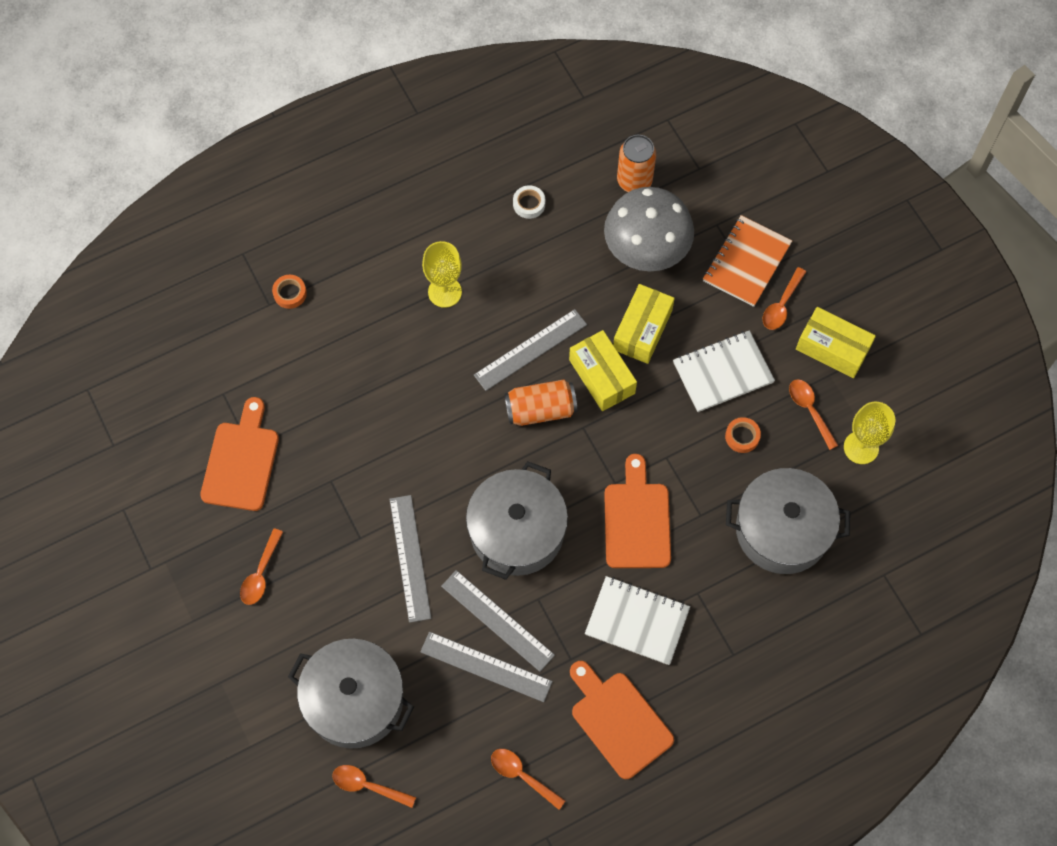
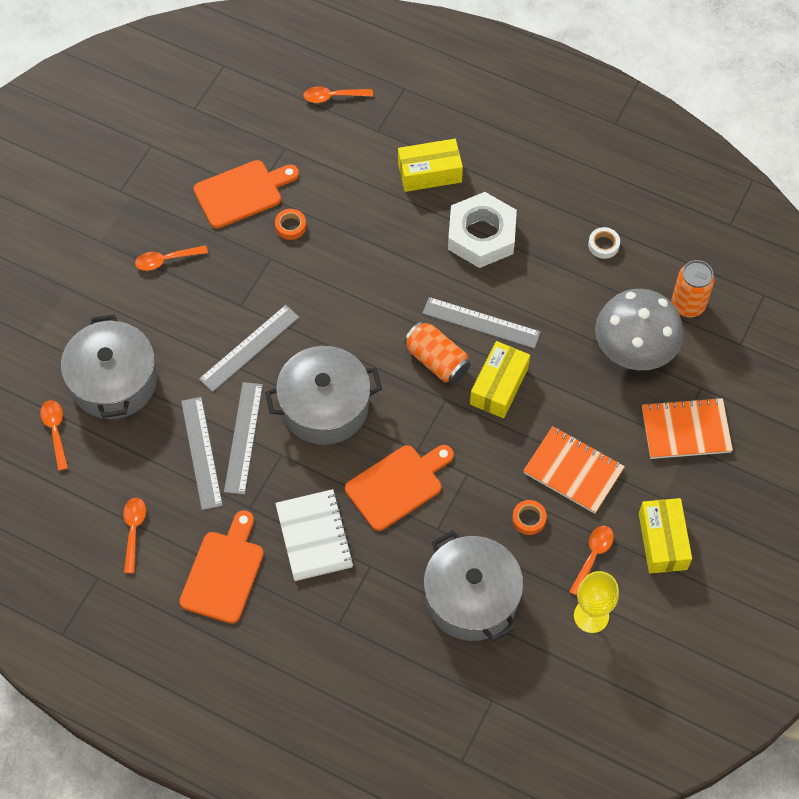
camera: 55 degrees right, 5 degrees down
(290, 293) = (397, 138): orange tape -> orange tape (290, 226)
(444, 292) = (481, 235): yellow goblet -> white nut
(642, 330) = (562, 390): yellow box -> yellow box (429, 173)
(723, 372) = (573, 471): white notebook -> orange notebook
(781, 305) = (669, 479): orange spoon -> orange spoon (333, 97)

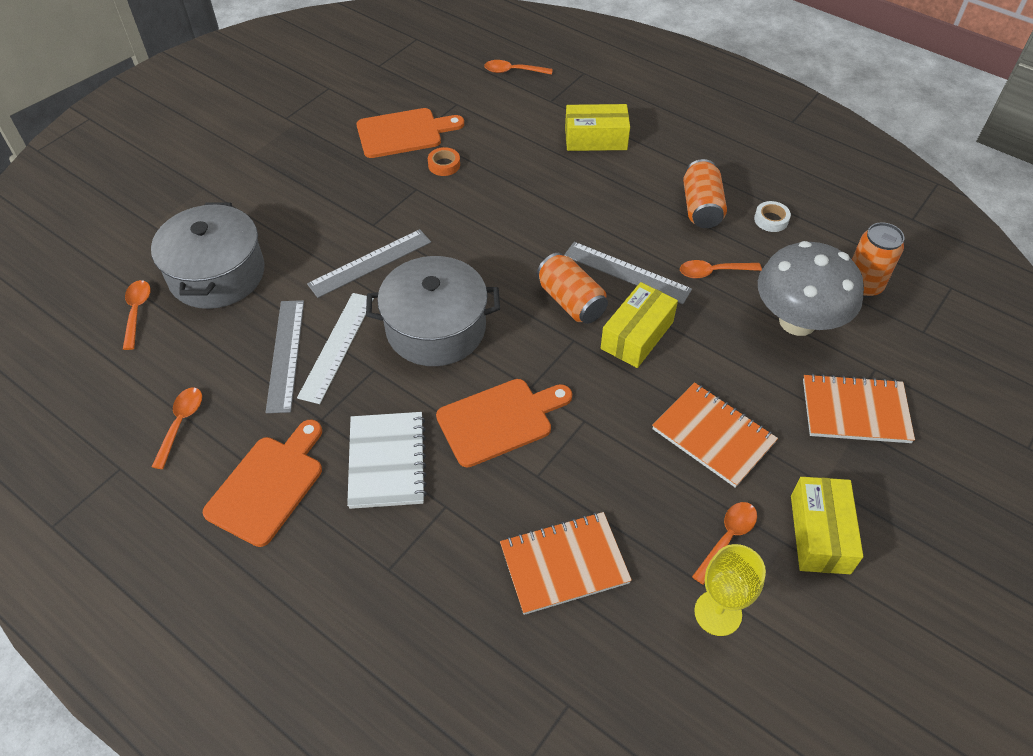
camera: 10 degrees right, 10 degrees down
(166, 260) = (310, 177): orange spoon -> orange spoon (713, 272)
(243, 437) = (337, 346): grey ruler -> white ruler
(471, 598) = (564, 564): grey pot -> orange notebook
(481, 235) = (640, 196): white nut -> none
(529, 519) = (651, 481): orange tape -> none
(539, 240) = (701, 207): none -> orange can

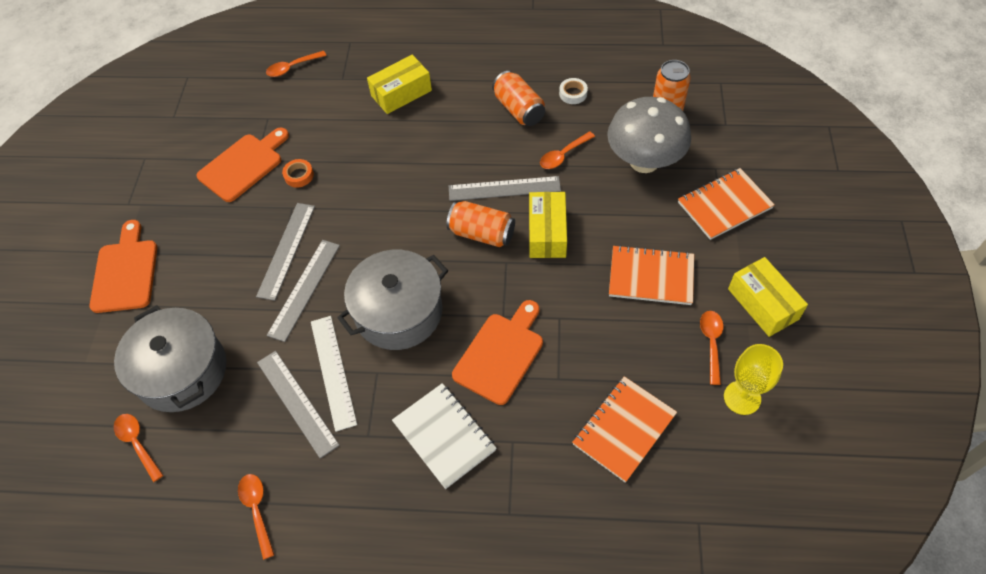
camera: 30 degrees left, 5 degrees up
(268, 485) = (369, 512): orange cutting board -> orange cutting board (125, 272)
(382, 222) = (286, 250): none -> grey ruler

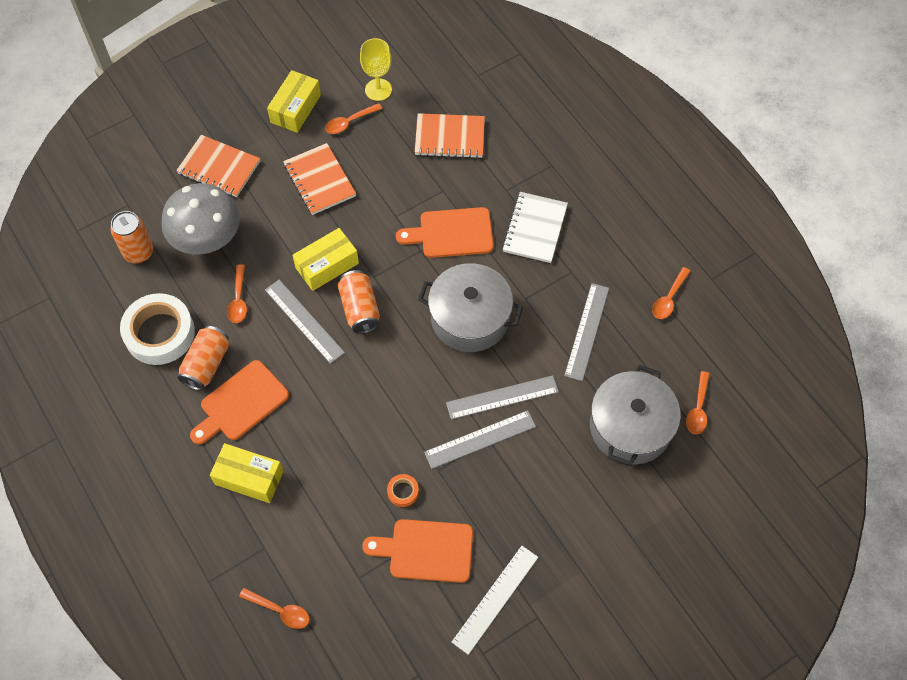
camera: 130 degrees left, 5 degrees up
(125, 272) = (595, 550): orange cutting board -> orange cutting board (241, 403)
(333, 371) = (547, 326): white ruler -> white ruler (495, 599)
(563, 155) = (238, 299): orange spoon -> orange spoon turned 75 degrees clockwise
(573, 94) = (160, 333): white tape -> white tape, size x2.36

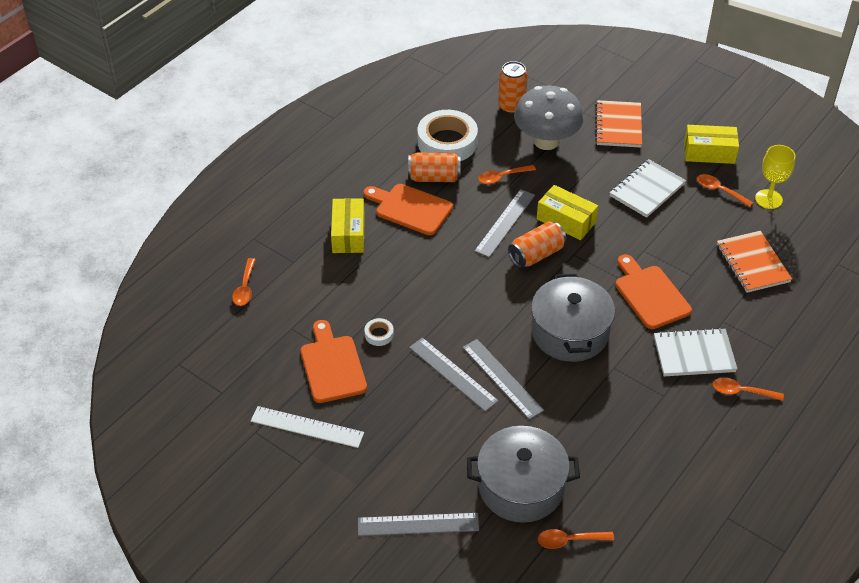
camera: 70 degrees right, 15 degrees down
(319, 180) = (647, 190): orange notebook -> white notebook
(403, 492) = (379, 334): orange tape -> white tape
(587, 331) = (605, 425): grey ruler -> grey ruler (418, 524)
(669, 298) = (681, 485): orange spoon -> orange spoon (741, 392)

